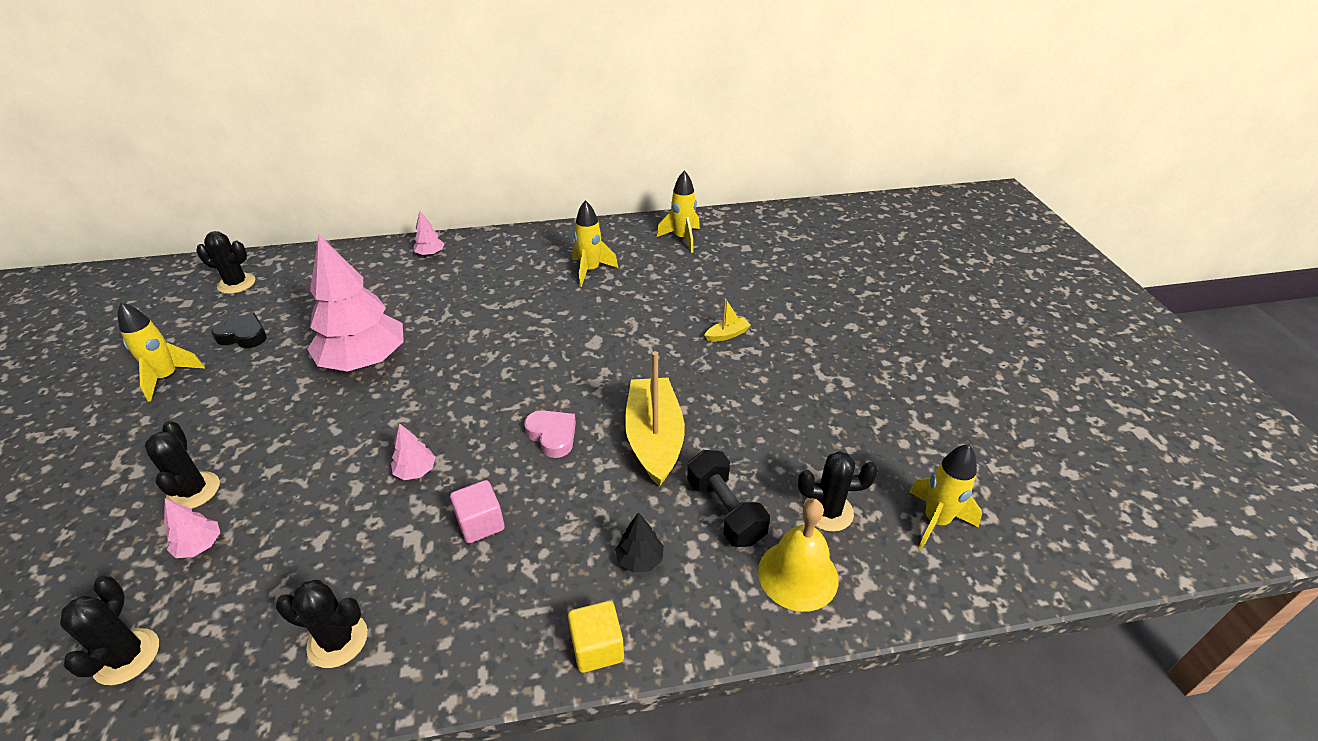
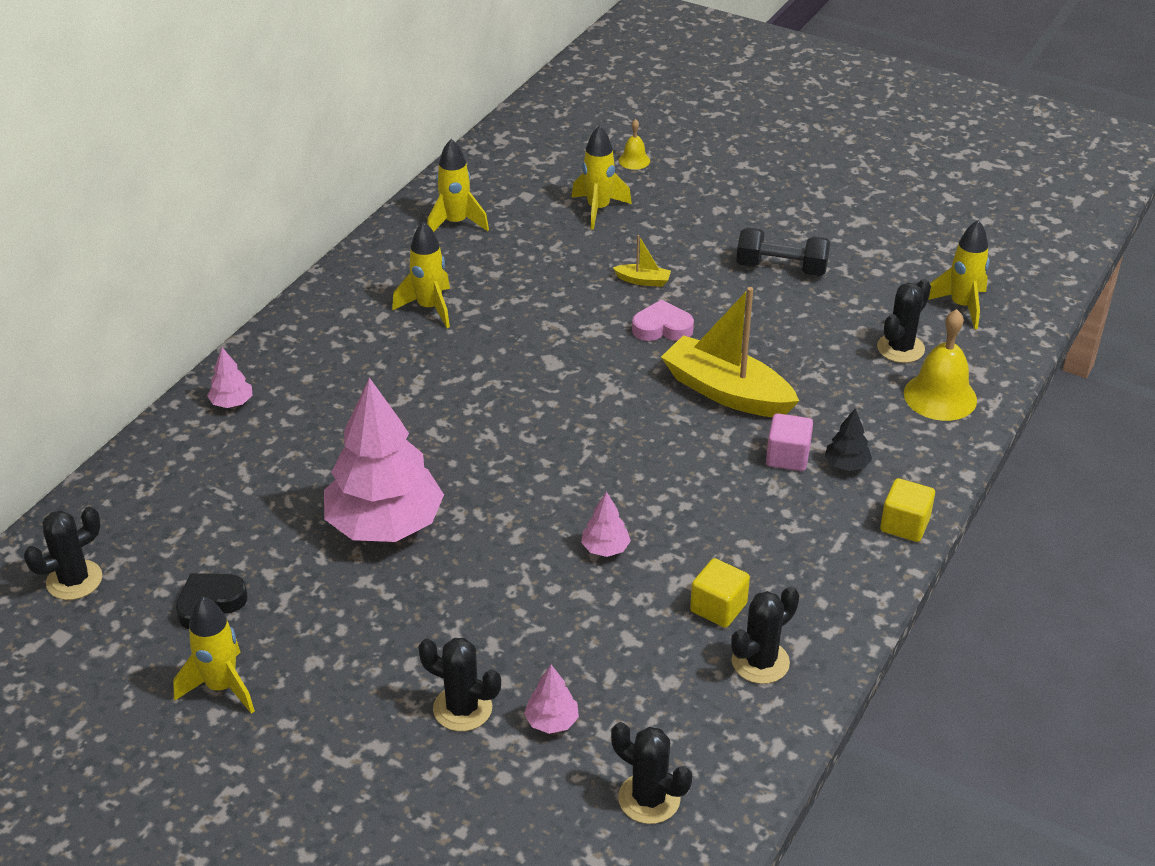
camera: 50 degrees left, 0 degrees up
(391, 574) = (718, 607): none -> yellow cube
(480, 523) = (716, 534): pink cube -> pink cube (787, 457)
(552, 436) = (654, 447): pink heart -> pink heart (662, 328)
(725, 511) = (845, 397): black dumbbell -> black dumbbell (781, 268)
(727, 335) = (643, 281): yellow boat -> yellow boat turned 90 degrees clockwise
(773, 279) = (598, 209): none -> yellow rocket
(845, 266) = (634, 160): none -> yellow bell

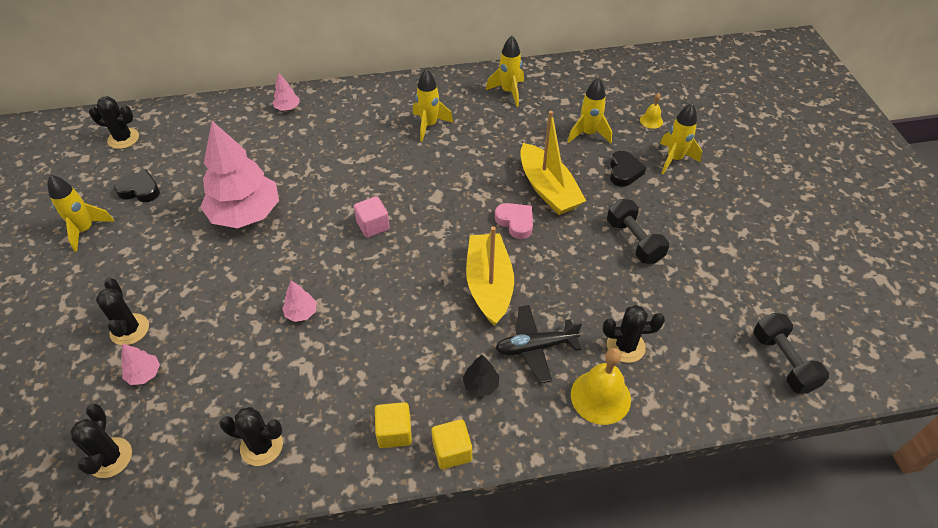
camera: 50 degrees right, 10 degrees up
(643, 281) = (548, 189): yellow boat -> yellow boat, size x2.34
(683, 219) = (624, 172): none -> black heart
(718, 607) = (293, 396): yellow cube -> yellow cube (394, 432)
(787, 457) = (459, 350): pink cube -> pink cube (373, 226)
(840, 404) = (535, 347): none -> black plane
(961, 306) = (708, 354): yellow rocket -> yellow rocket (674, 159)
(1013, 271) = (783, 361): none -> black dumbbell

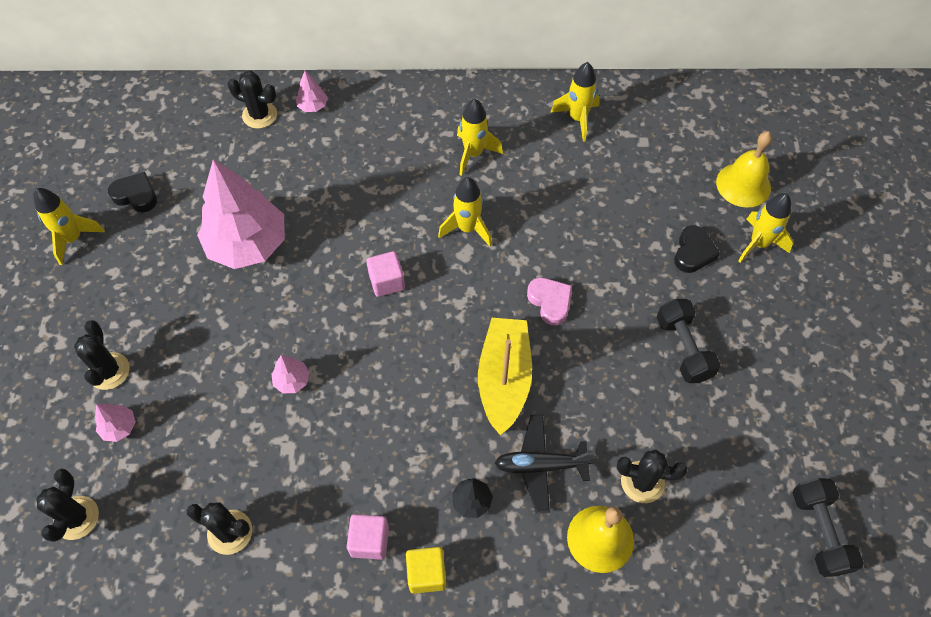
camera: 10 degrees right, 10 degrees up
(123, 138) = (124, 123): black cactus -> black cactus (259, 115)
(394, 432) = (369, 541): yellow cube -> pink cube
(548, 189) = (597, 263): yellow boat -> none
(588, 134) = (662, 193): yellow rocket -> yellow rocket (467, 229)
(651, 120) = (743, 185): yellow bell -> yellow bell, size x1.93

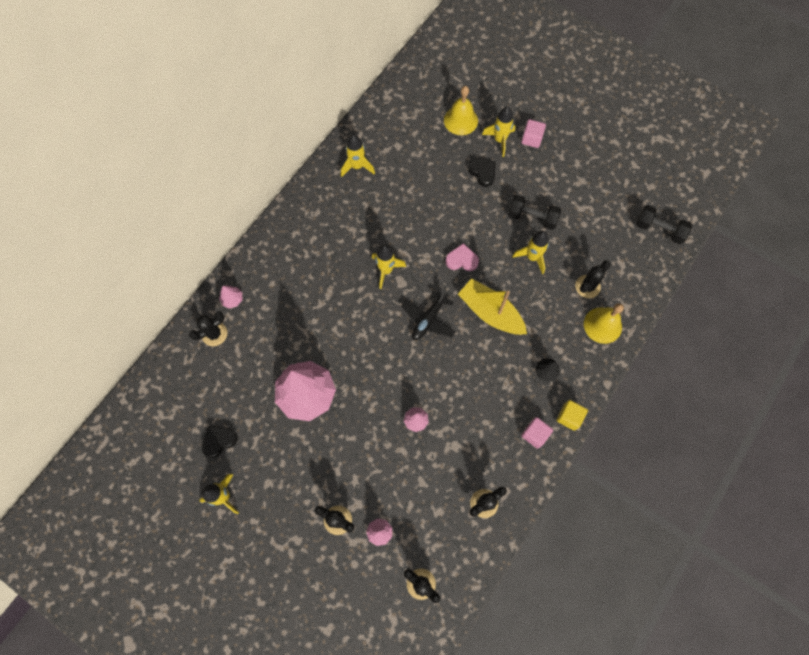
camera: 55 degrees left, 10 degrees up
(387, 281) = (389, 333): pink cube -> pink cube (531, 139)
(473, 154) = (338, 234): yellow rocket -> yellow rocket (532, 257)
(541, 466) = (549, 327): black plane -> black plane (428, 320)

